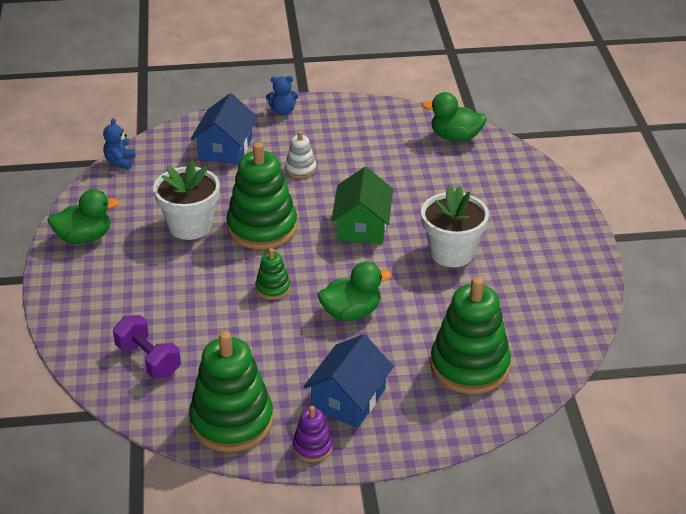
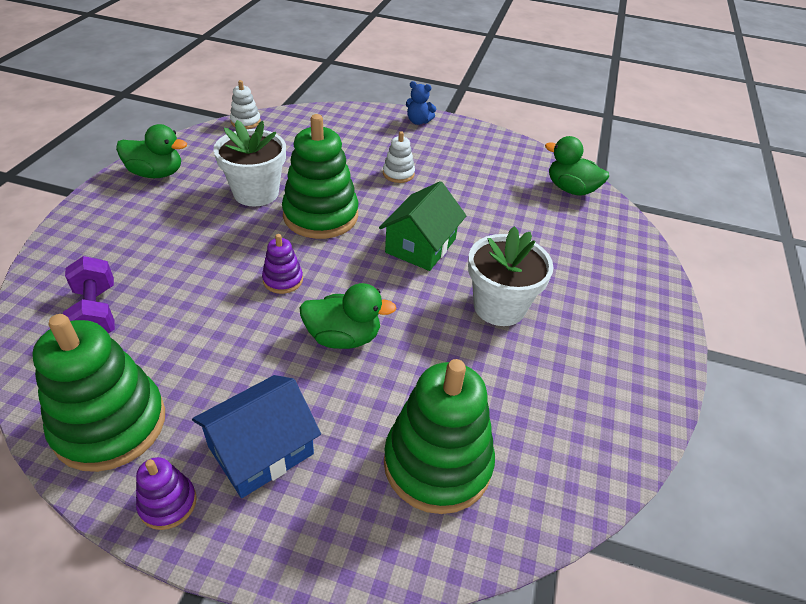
camera: 20 degrees right, 5 degrees up
(120, 162) = (245, 122): blue teddy bear -> white stacking toy
(225, 148) = (344, 137): blue house -> none
(273, 288) = (283, 280): green stacking toy -> purple stacking toy

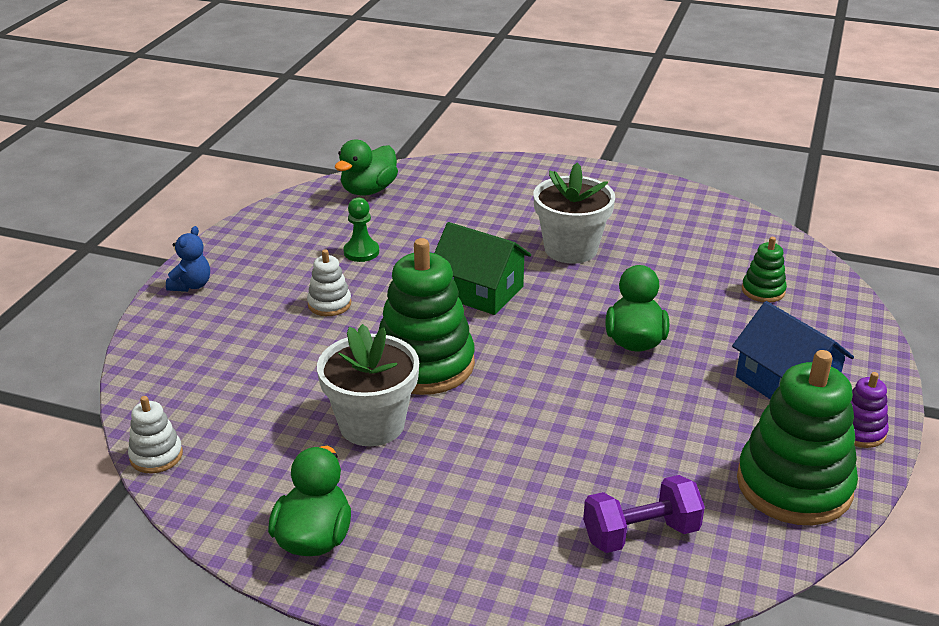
camera: 85 degrees left, 10 degrees down
(283, 280) = (553, 387): purple stacking toy -> none
(437, 463) = (763, 291): green stacking toy -> green stacking toy, size x0.47
(472, 187) = (361, 252): none -> green pawn

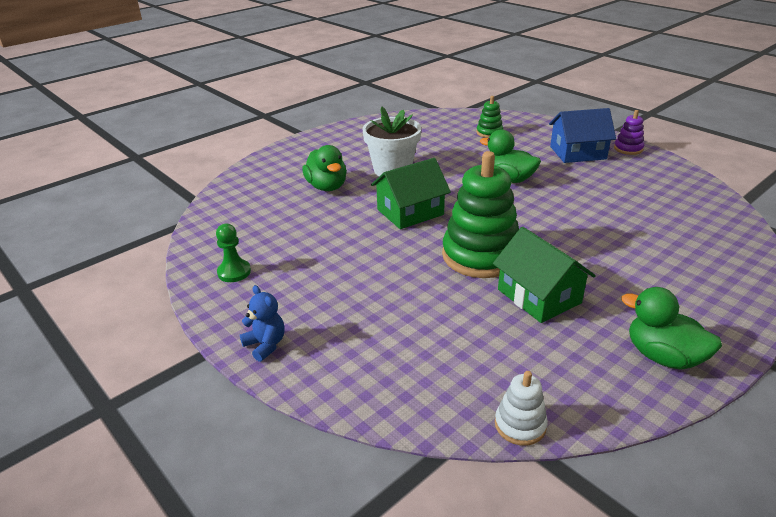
camera: 60 degrees left, 0 degrees up
(329, 304) = (368, 277): white stacking toy -> none
(361, 252) = (309, 245): green pawn -> green pawn (234, 272)
(368, 190) = (224, 220): green duck -> green duck (327, 187)
(372, 424) = (539, 296): white flower pot -> green house
(640, 534) = (693, 229): purple dumbbell -> none
(794, 485) = (665, 177): green stacking toy -> none

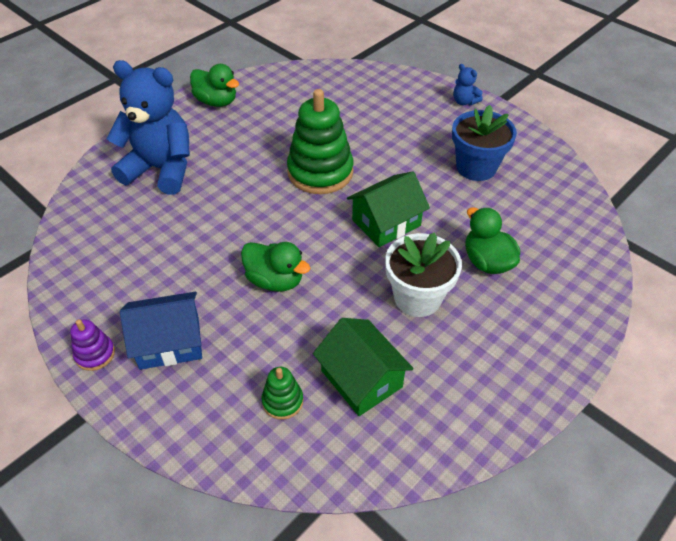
camera: 175 degrees right, 15 degrees up
(234, 272) = (520, 152): green pawn -> none
(297, 257) = (476, 167): none -> blue flower pot
(520, 425) = (311, 69): white stacking toy -> none
(539, 296) = (281, 138): green house -> green house (361, 379)
(675, 262) = (161, 169): none -> blue teddy bear

